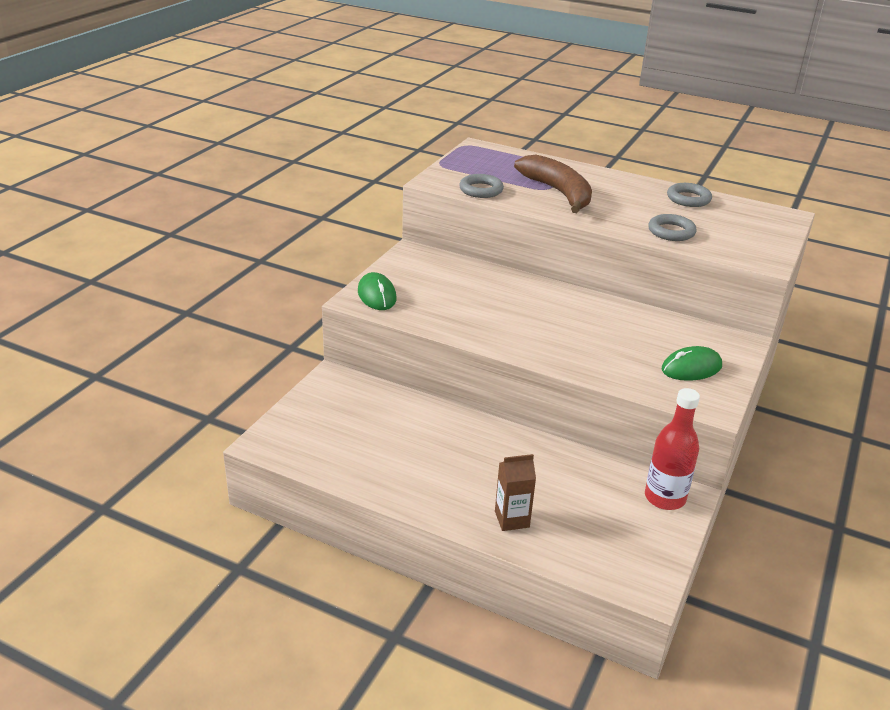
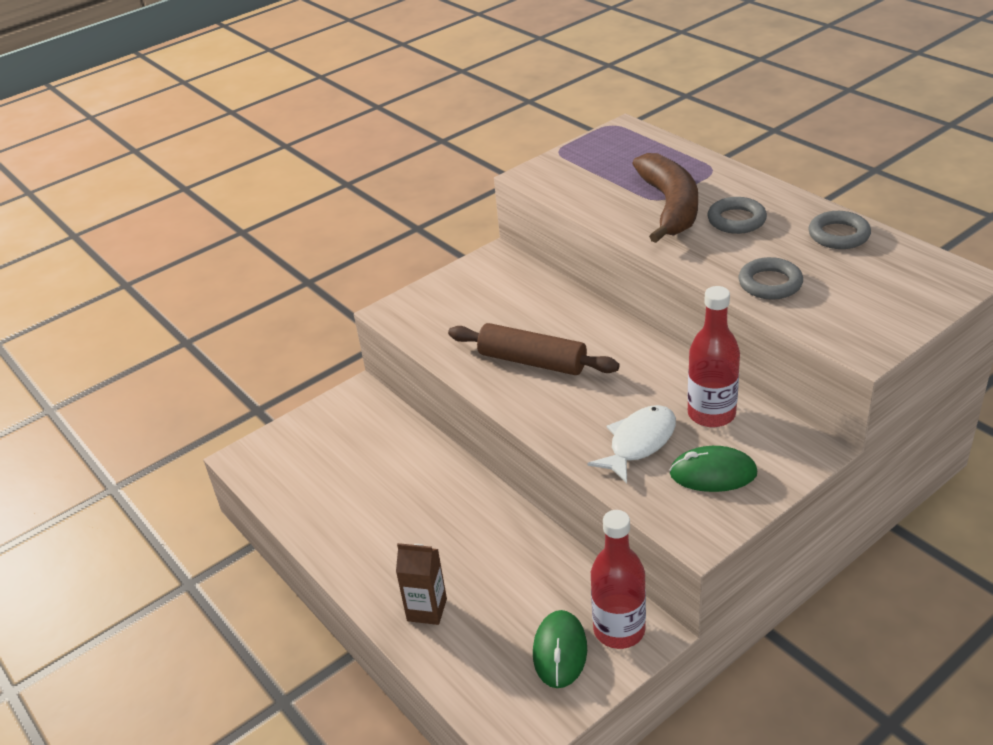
camera: 30 degrees right, 5 degrees up
(377, 295) = (417, 309): green mouse -> green mouse (560, 651)
(481, 190) = (577, 193): grey ring -> grey ring (736, 220)
(501, 318) = (532, 361): none -> brown rolling pin
(625, 358) = (639, 443): none -> white fish
(659, 332) = (711, 414): none -> red bottle

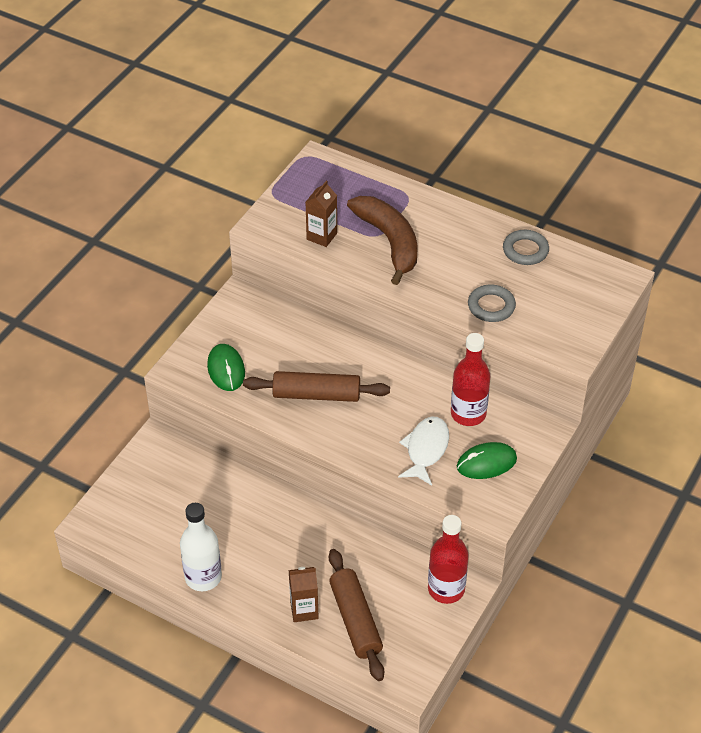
camera: 25 degrees left, 10 degrees up
(330, 543) = (203, 577): none -> white bottle
(484, 638) = (355, 620): none -> brown rolling pin
(560, 651) = (412, 615): green mouse -> green mouse (226, 369)
(593, 192) = (322, 236): none -> brown carton
(736, 220) = (445, 248): grey ring -> none

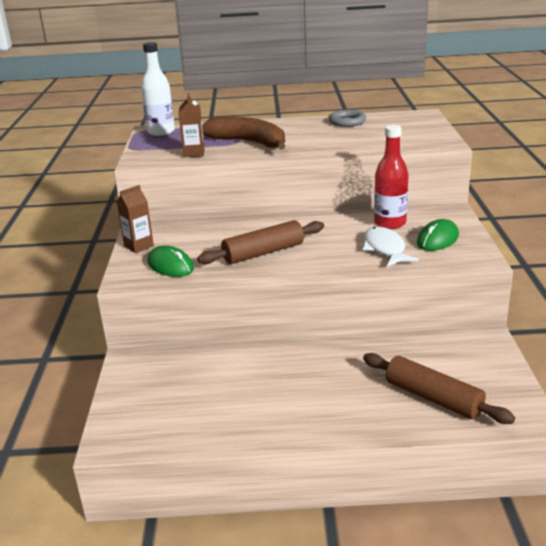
camera: 30 degrees left, 20 degrees down
(203, 577) = (264, 431): white bottle -> white bottle (161, 132)
(304, 610) = (382, 412): brown carton -> brown carton (139, 246)
(446, 589) = (475, 347): red bottle -> none
(491, 306) = (360, 144): grey ring -> none

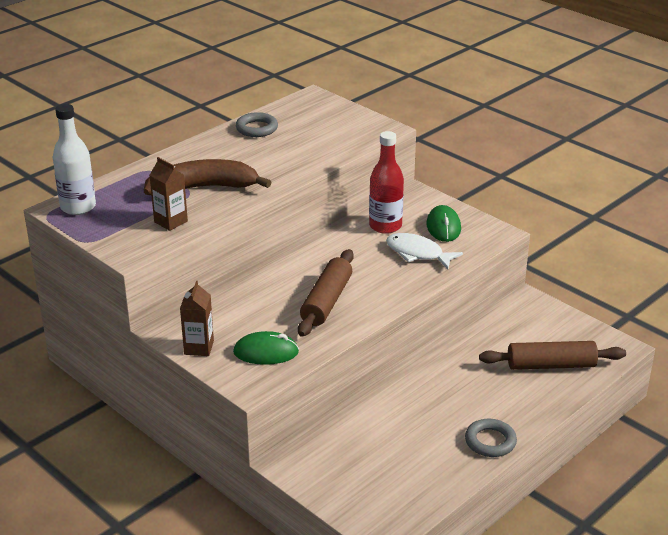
camera: 45 degrees left, 5 degrees up
(287, 427) = (490, 441): none -> grey ring

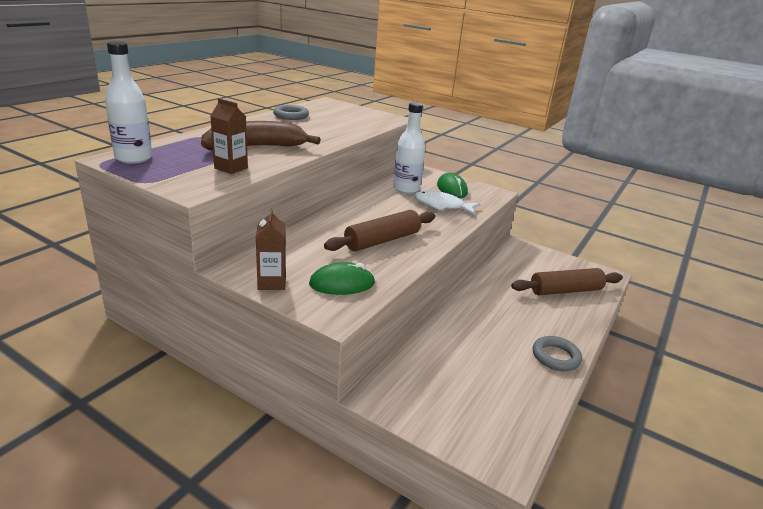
camera: 15 degrees left, 5 degrees down
(326, 301) = (382, 240): brown rolling pin -> brown rolling pin turned 45 degrees clockwise
(385, 226) = (406, 189): red bottle -> white bottle

